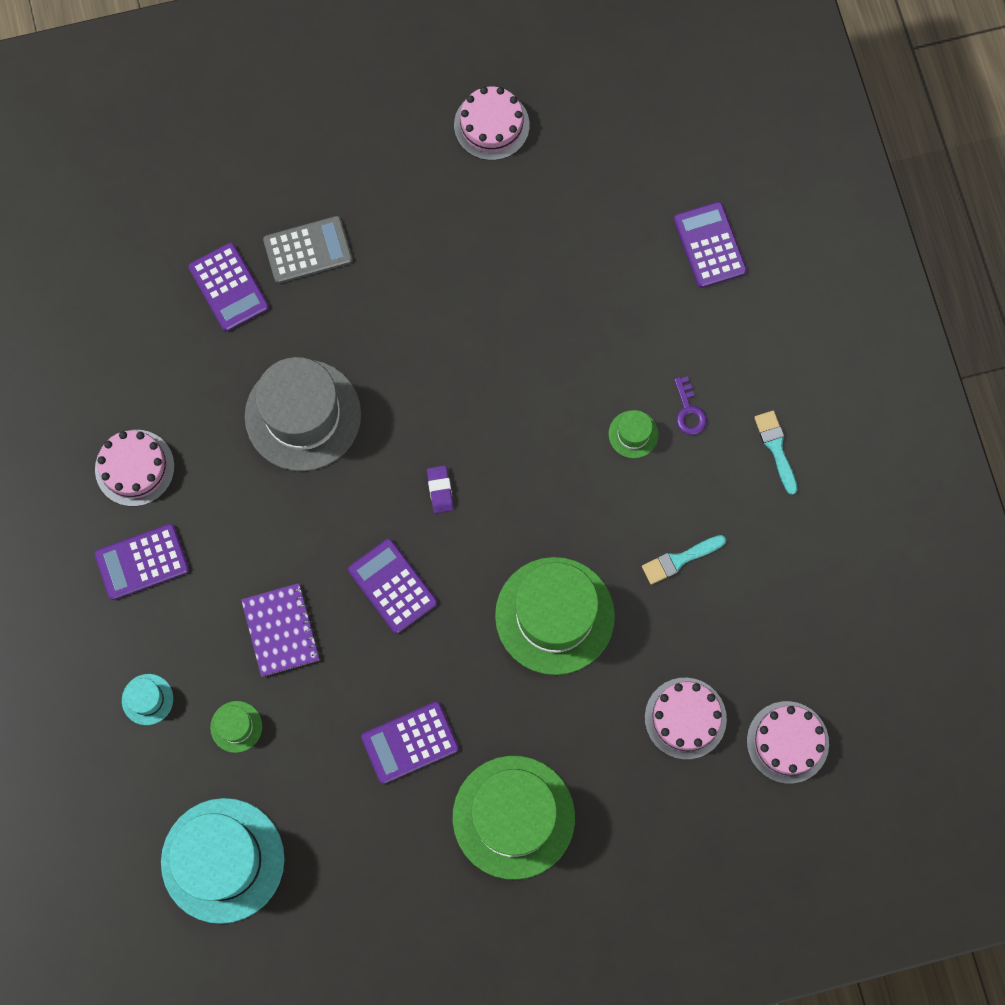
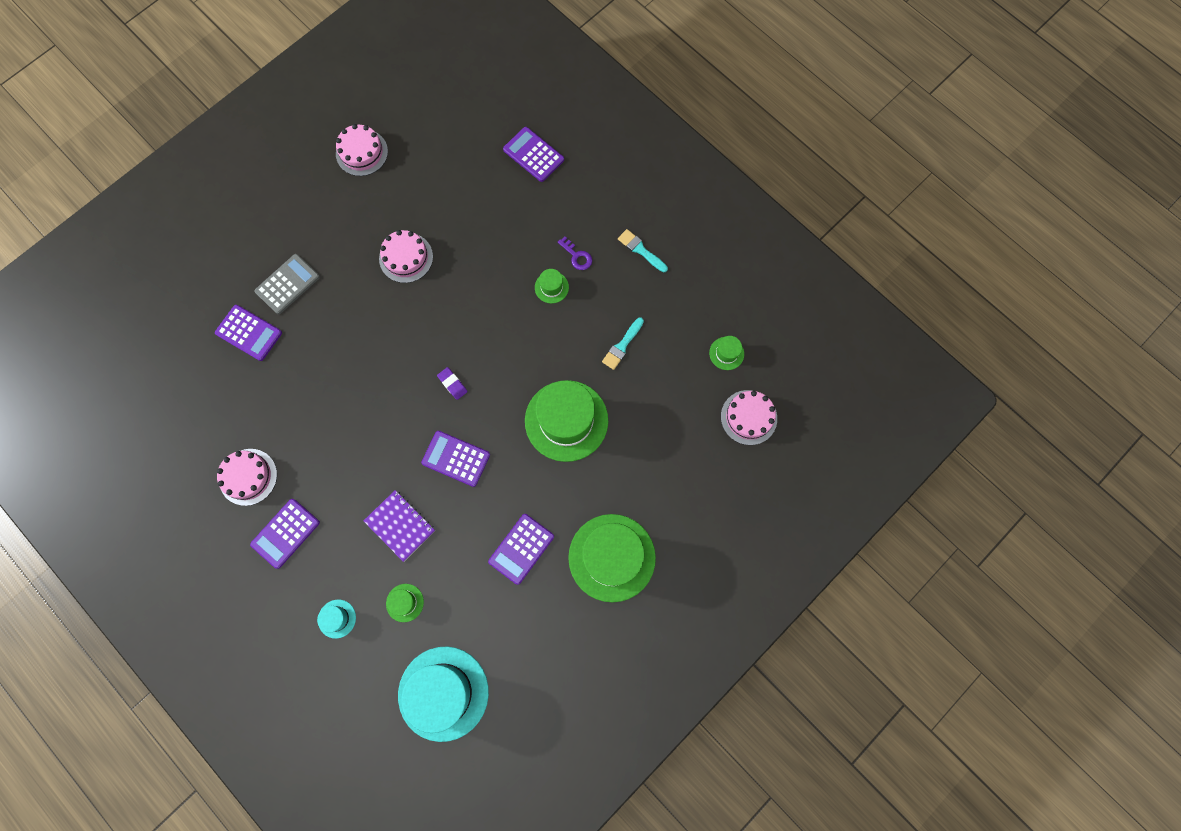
camera: 30 degrees left, 0 degrees up
(303, 415) = (340, 385): grey hat -> none
(685, 718) = (680, 437): pink cake -> pink cake (406, 257)
(808, 644) = (726, 353): none -> green hat

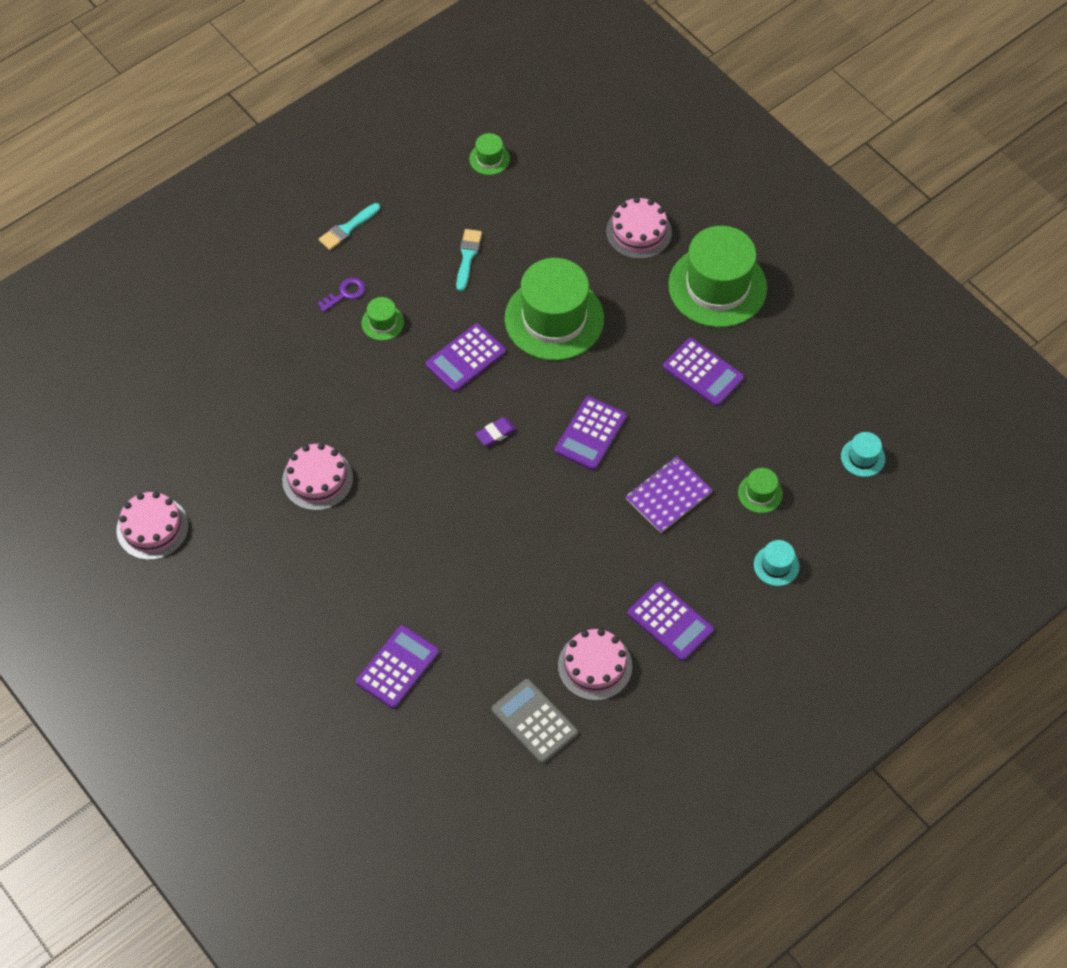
camera: 85 degrees left, 15 degrees down
(287, 284) = (334, 620): grey calculator -> grey calculator (534, 721)
(443, 693) = (863, 457): turquoise hat -> turquoise hat, size x0.43
(533, 155) = (196, 330): purple calculator -> purple calculator (465, 358)
(622, 346) = (467, 257): turquoise brush -> turquoise brush turned 120 degrees counterclockwise
(748, 417) = (567, 146): pink cake -> pink cake (638, 232)

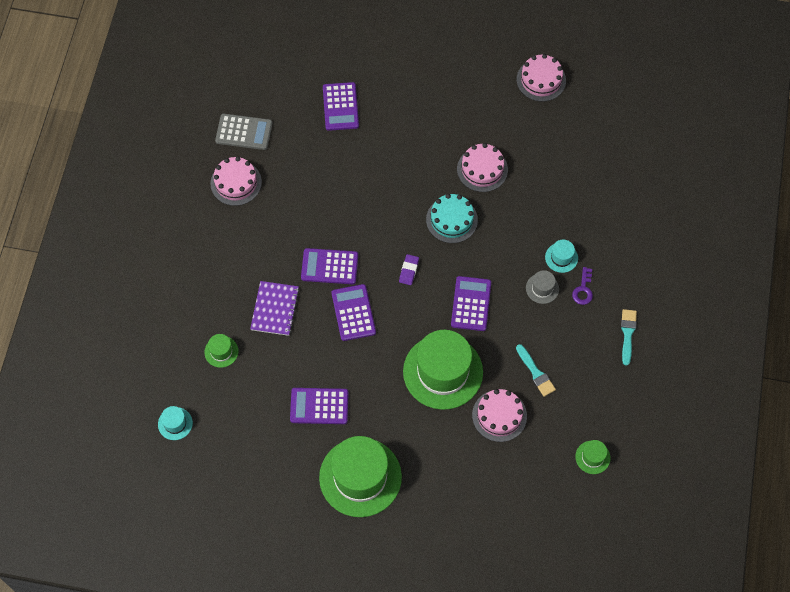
camera: 140 degrees right, 5 degrees up
(382, 322) = (542, 288): green hat -> grey hat
(402, 451) = (451, 220): none -> turquoise cake
(638, 232) = (445, 479): pink cake -> pink cake (499, 415)
(670, 622) = (213, 236): purple calculator -> purple calculator (329, 266)
(776, 565) = (178, 313): turquoise hat -> turquoise hat (561, 257)

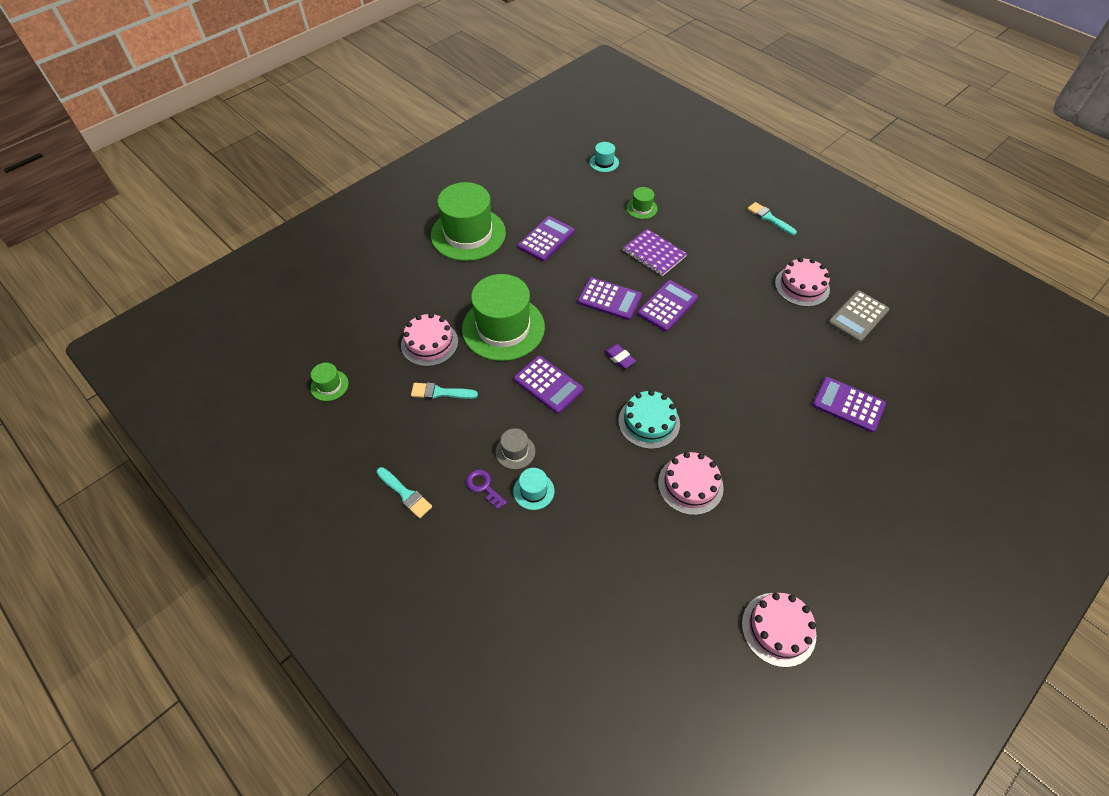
camera: 125 degrees right, 10 degrees down
(163, 242) = (769, 218): none -> turquoise brush

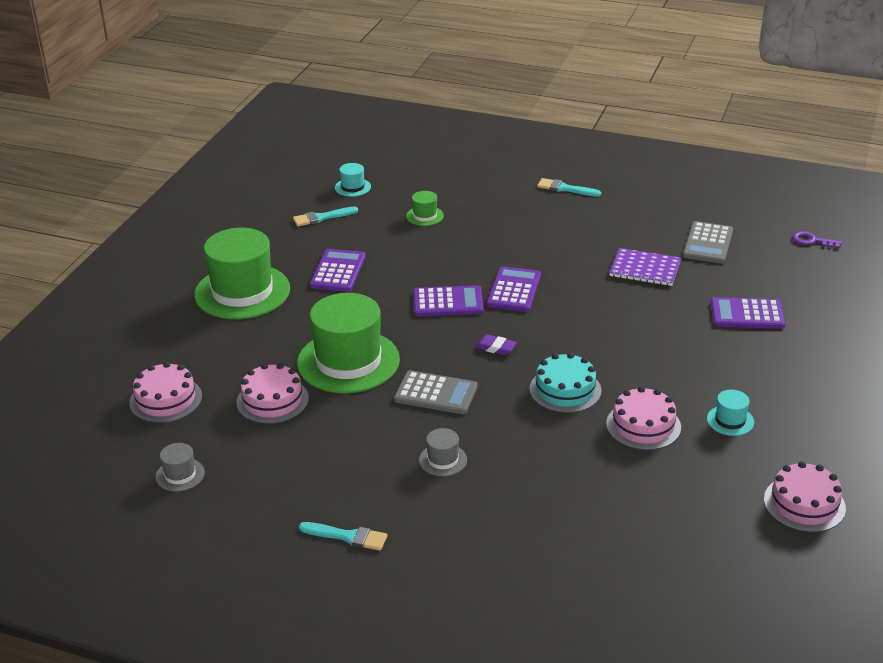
camera: 25 degrees left, 20 degrees down
(329, 385) = (180, 475): green hat -> grey hat
(440, 392) = (319, 438): turquoise brush -> turquoise brush (322, 217)
(483, 486) = (431, 500): purple key -> purple key (811, 241)
(533, 491) = (487, 485): turquoise hat -> turquoise hat (730, 420)
(548, 385) = (436, 393): purple calculator -> grey calculator
(654, 253) = (467, 250): purple notebook -> purple notebook (645, 269)
(802, 286) = (637, 235): pink cake -> pink cake (166, 399)

